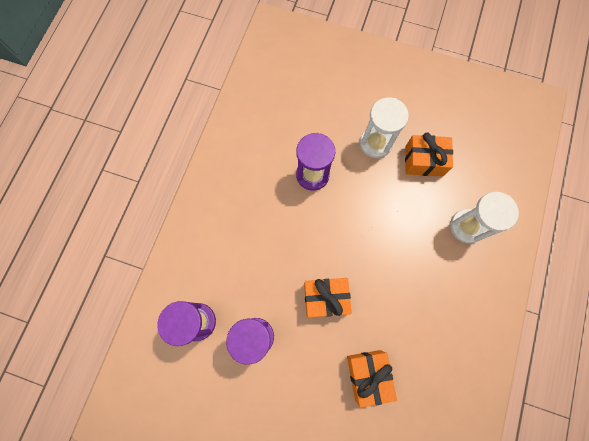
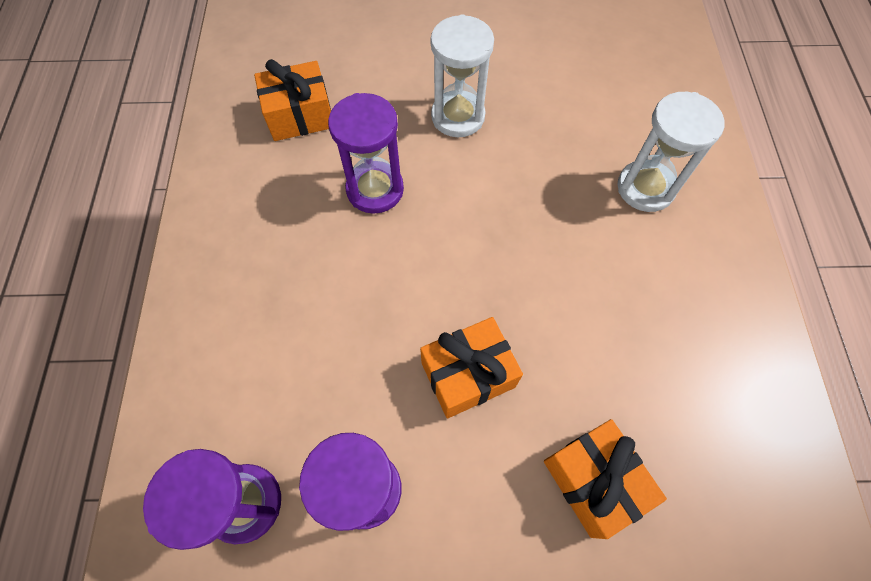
camera: 20 degrees left, 10 degrees down
(424, 161) = (540, 119): orange gift -> orange gift (300, 116)

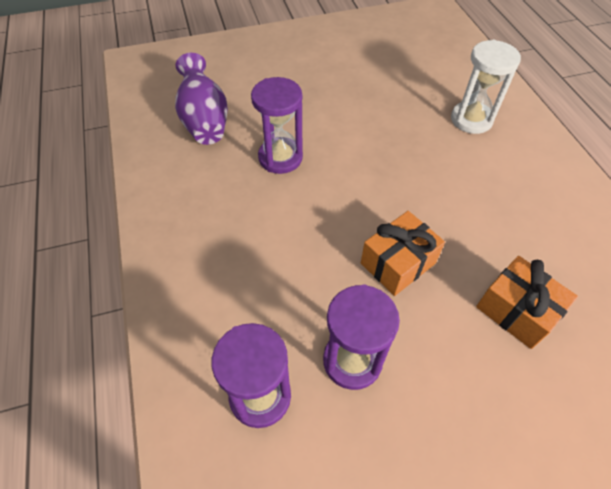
camera: 15 degrees left, 10 degrees down
(300, 116) = (205, 121): orange gift -> purple vase
(458, 116) = (323, 100): white hourglass -> none

